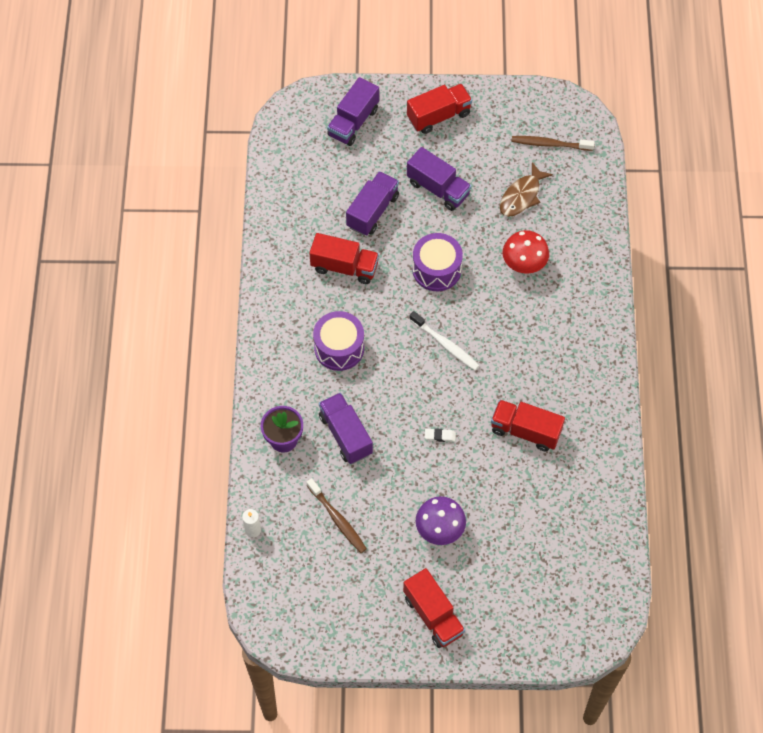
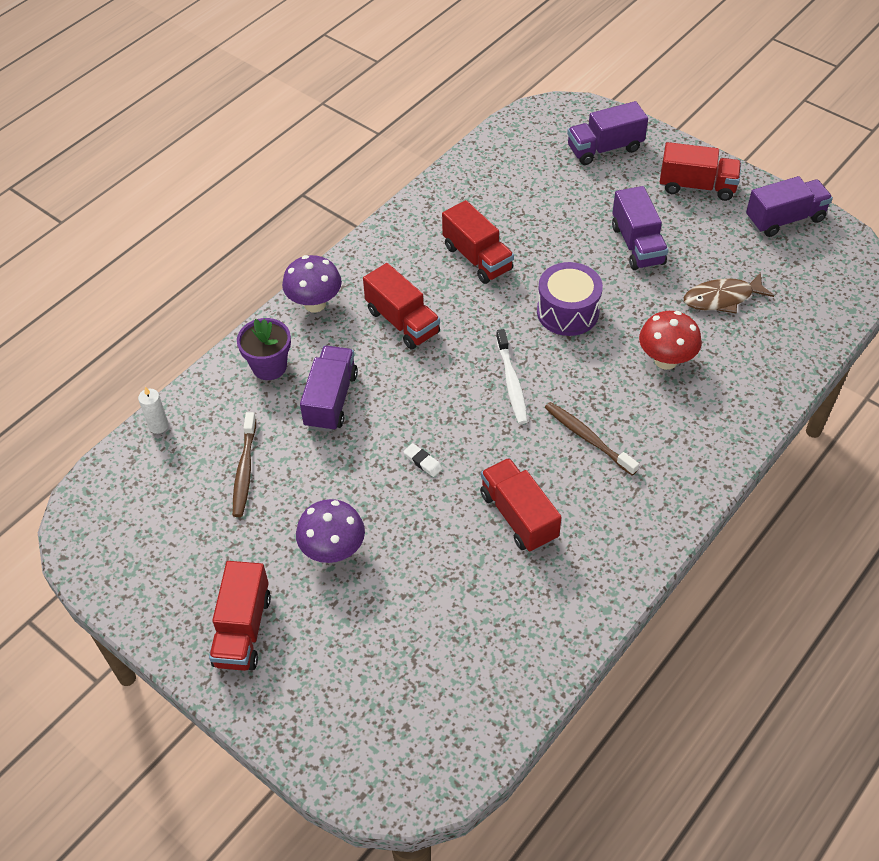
camera: 40 degrees right, 10 degrees down
(269, 374) = (315, 304): none -> purple mushroom
(339, 348) = (402, 322): purple drum -> red truck
(372, 211) = (551, 228): purple truck -> purple truck (784, 219)
(550, 144) = (797, 270): brown toothbrush -> brown toothbrush (588, 438)

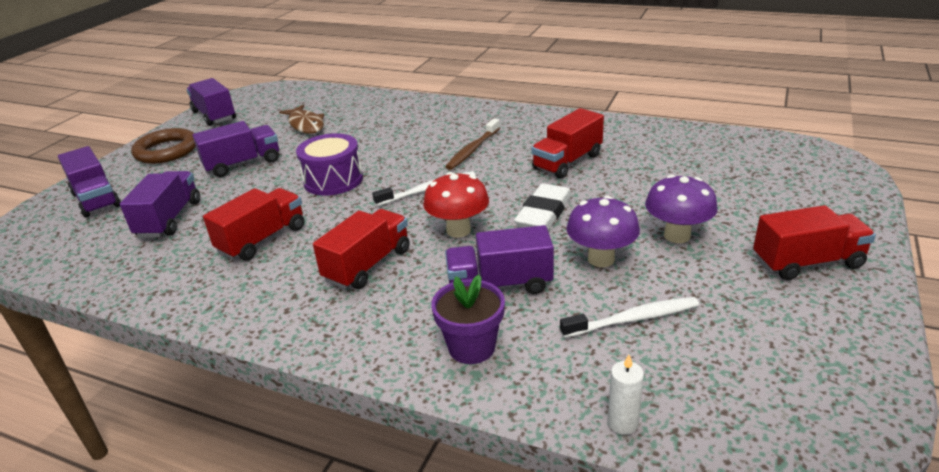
camera: 105 degrees left, 20 degrees down
(245, 470) = (633, 319): brown toothbrush -> white toothbrush
(315, 304) = (353, 339): purple mushroom -> purple mushroom (601, 259)
(423, 462) = (544, 213): white eraser -> white eraser, size x2.16
(543, 198) = (169, 219): none -> purple truck
(666, 360) = (378, 135): red mushroom -> red mushroom (458, 230)
(697, 186) = (166, 151): red truck -> brown ring

